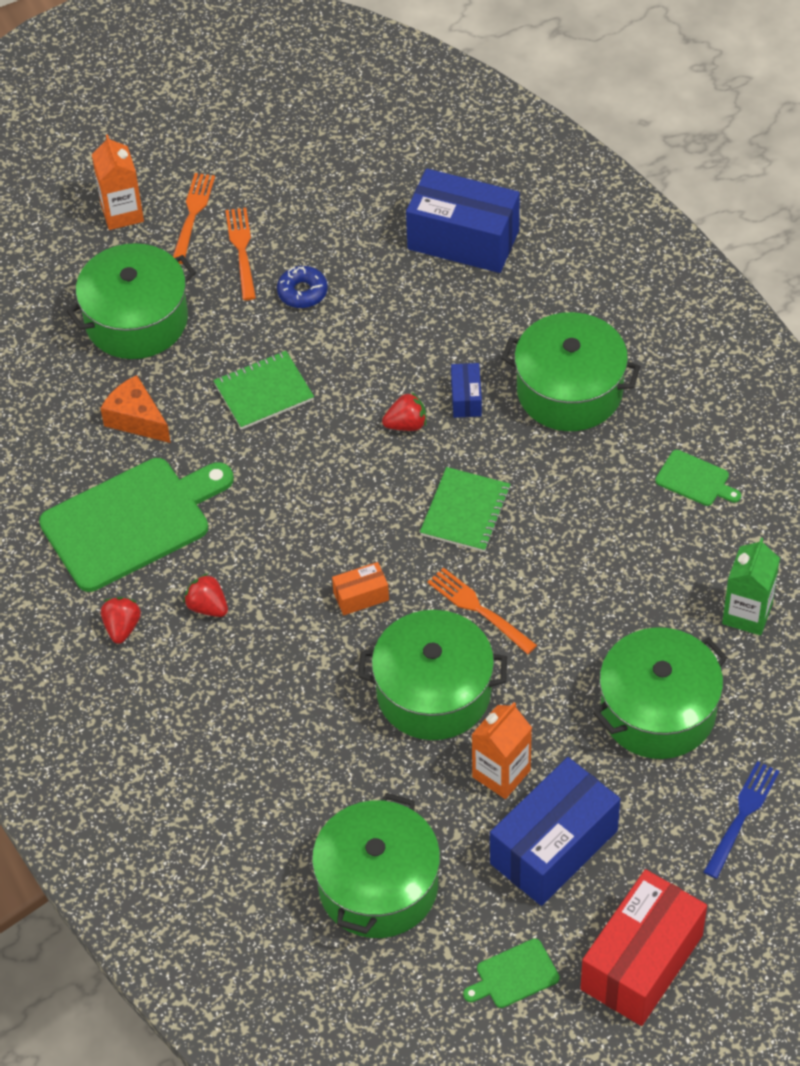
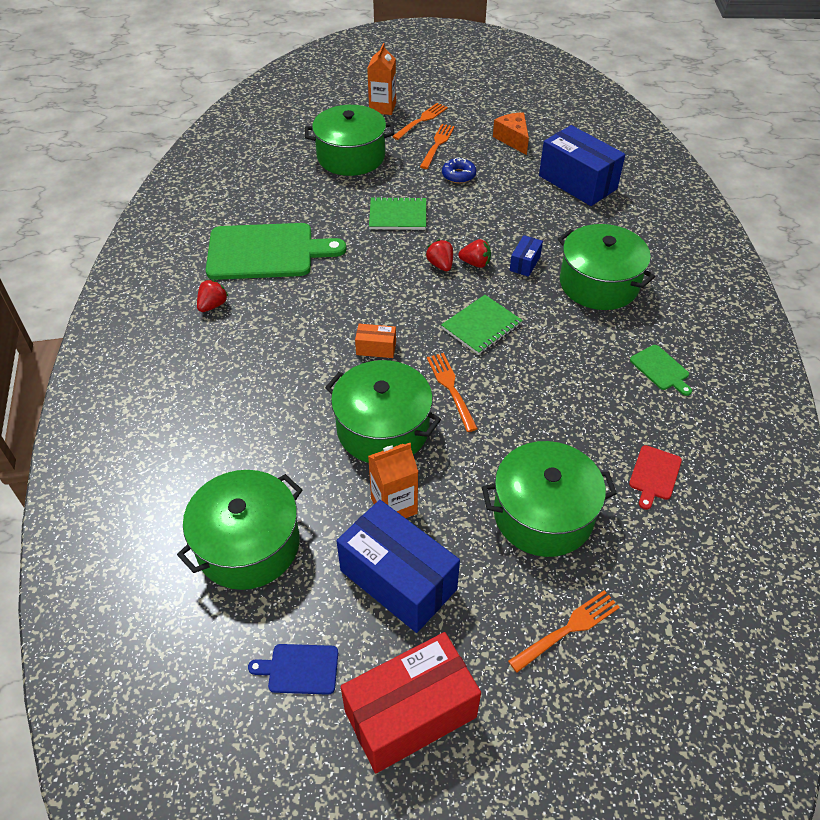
camera: 25 degrees right, 5 degrees down
(136, 419) = (312, 202): orange cheese -> orange cheese (513, 139)
(207, 607) = (273, 315): red strawberry -> red strawberry (440, 265)
(514, 975) = (300, 669): green cutting board -> blue cutting board
(553, 847) = (398, 580): blue box -> blue box turned 60 degrees clockwise
(742, 816) = (567, 629): blue fork -> orange fork
(747, 614) = (654, 475): green carton -> red cutting board

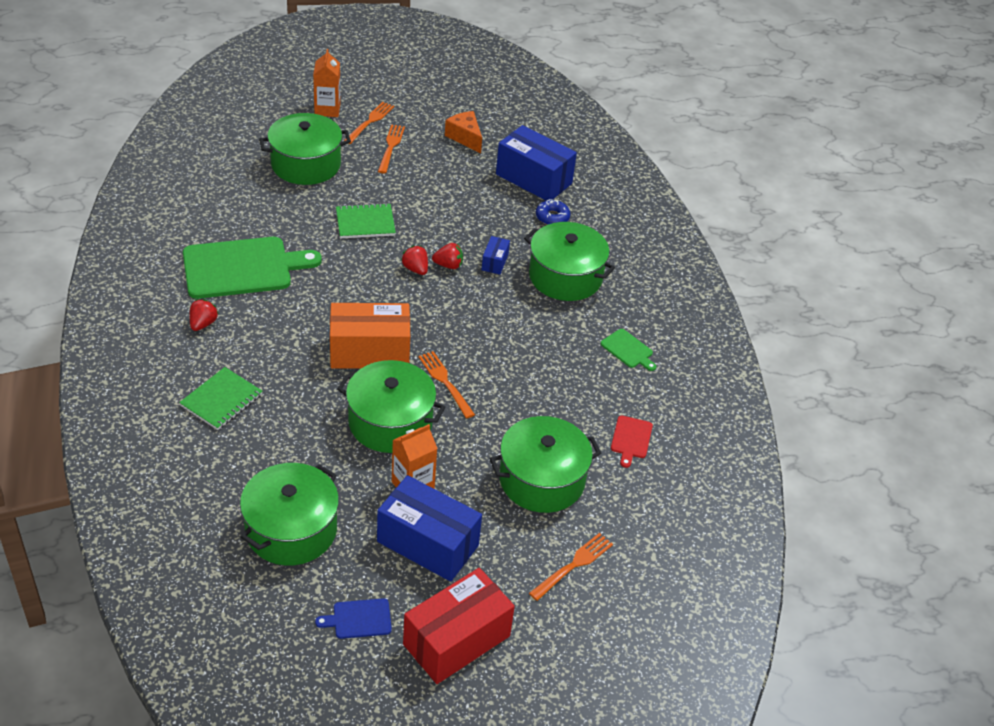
camera: 15 degrees left, 5 degrees down
(376, 348) = (369, 352): orange box -> orange box, size x2.21
(458, 175) = (417, 178): blue donut -> blue donut (552, 217)
(481, 326) = (464, 324): green notebook -> green notebook (221, 400)

